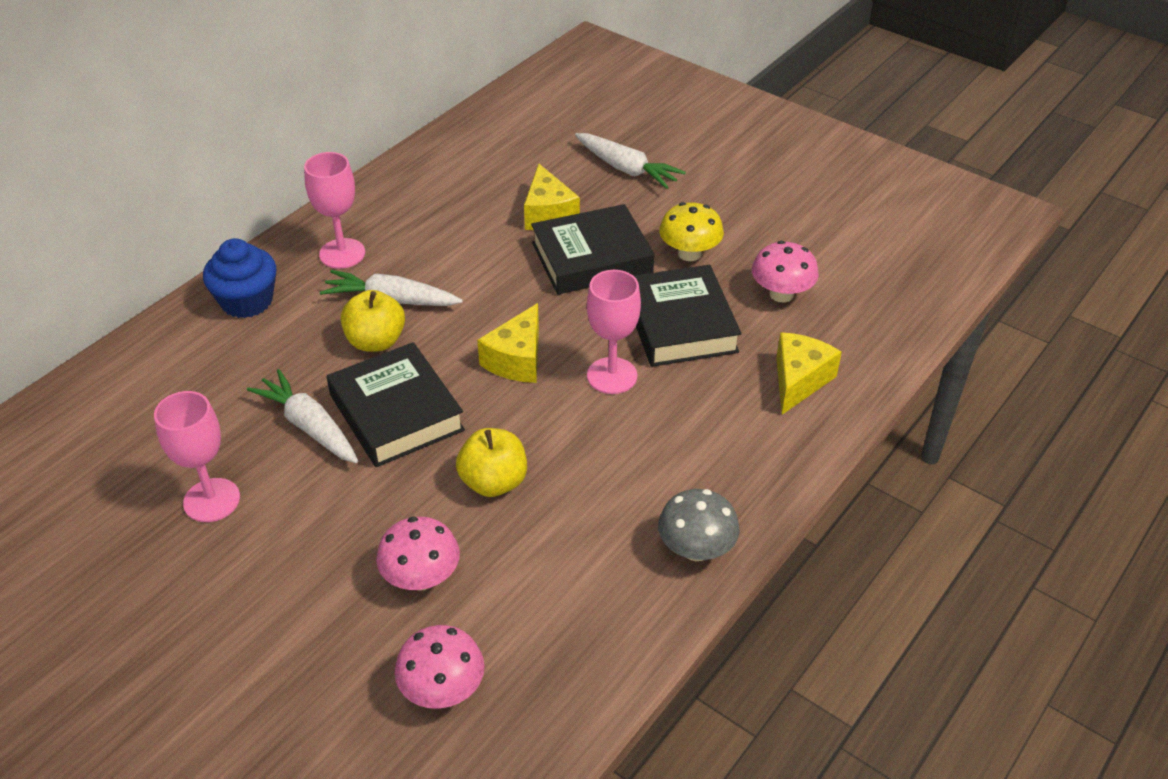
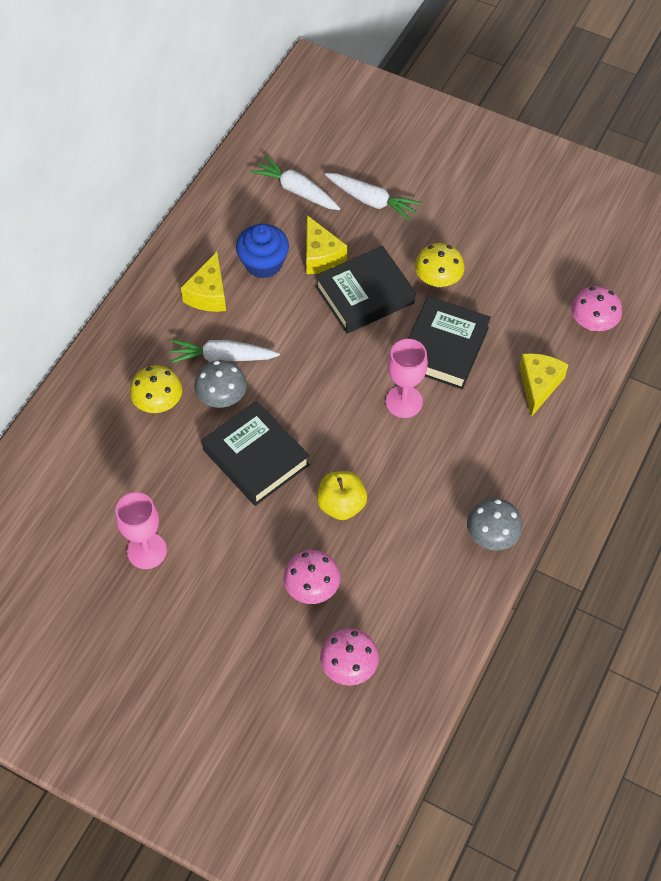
camera: 10 degrees left, 15 degrees up
(247, 301) = (112, 374): blue cupcake -> blue cupcake (263, 263)
(293, 337) = (158, 402): none -> yellow mushroom
(309, 426) = (196, 479): white carrot -> white carrot (296, 190)
(342, 253) = (171, 318): pink goblet -> none
(376, 341) = (222, 397): yellow apple -> grey mushroom
(517, 359) = (331, 398): yellow cheese -> yellow cheese (209, 294)
(680, 324) = (444, 347): black book -> black book turned 45 degrees clockwise
(781, 294) = (513, 308): pink mushroom -> pink mushroom (592, 323)

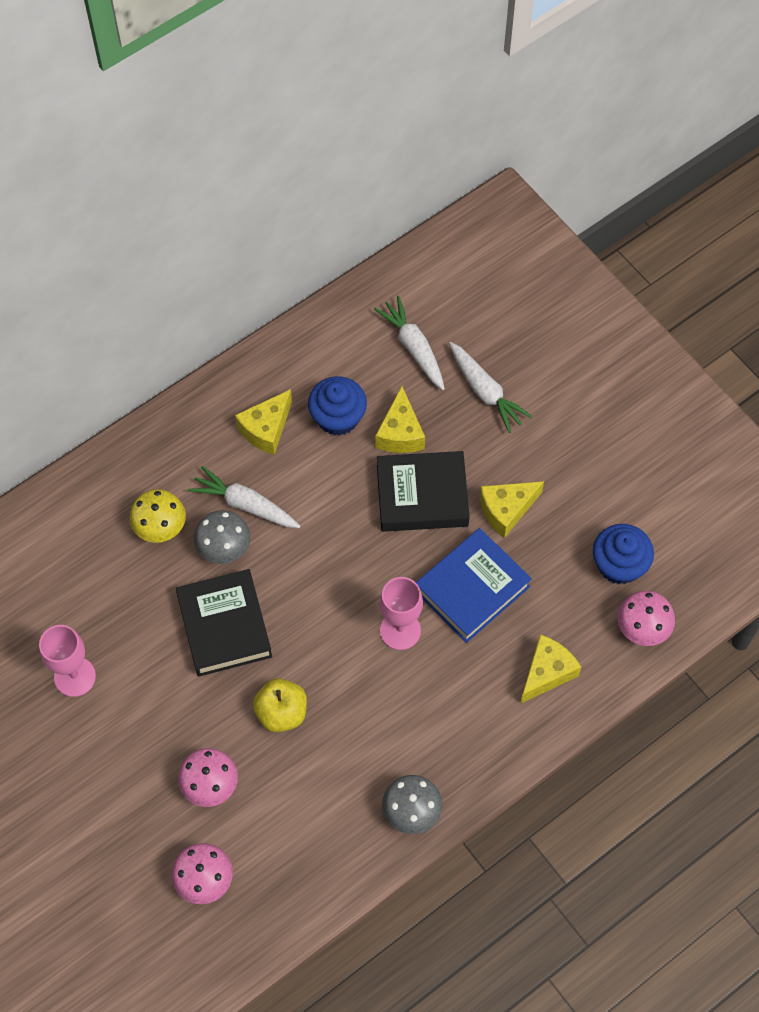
camera: 25 degrees right, 5 degrees up
(438, 280) = (506, 510): yellow mushroom -> yellow cheese
(444, 347) = (472, 589): black book -> blue book
(548, 285) = (619, 564): none -> blue cupcake

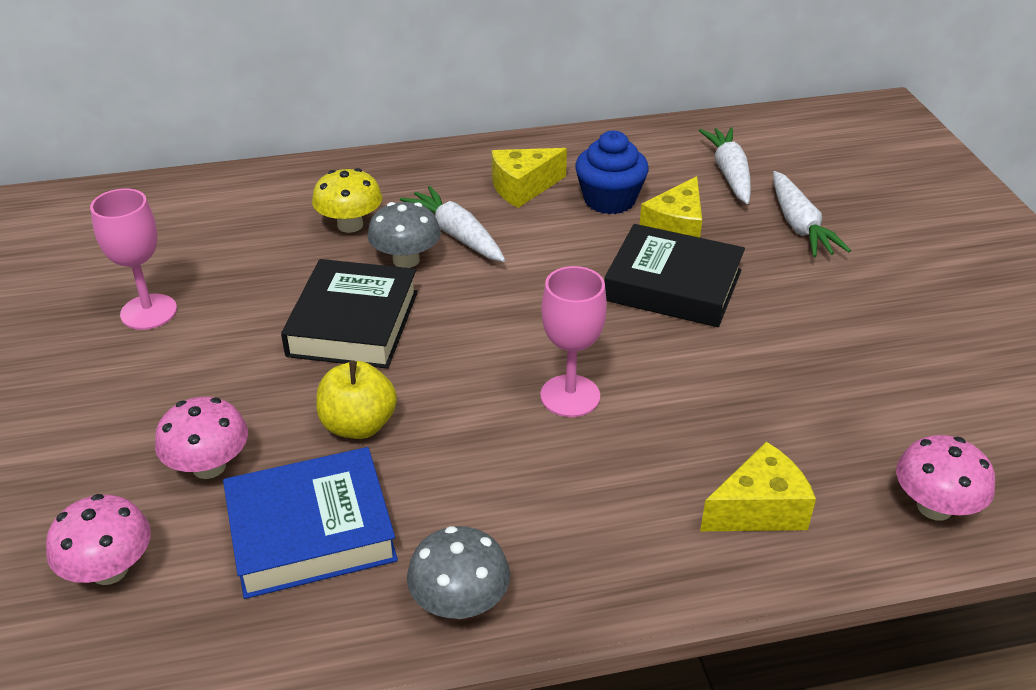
camera: 25 degrees right, 25 degrees down
(472, 589) = (692, 386): blue book -> blue book (311, 531)
(506, 510) = (778, 328): yellow cheese -> none
(619, 564) = (920, 426): blue cupcake -> none

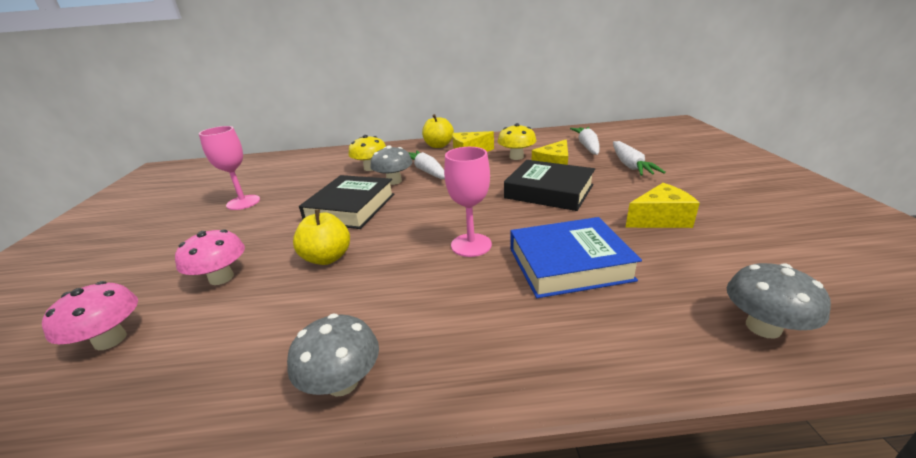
camera: 10 degrees right, 10 degrees down
(311, 531) = (260, 321): blue book -> blue book (569, 264)
(460, 164) = (438, 145): none -> yellow apple
(609, 200) = (516, 157): blue cupcake -> yellow mushroom
(758, 509) = (605, 321): yellow cheese -> yellow cheese (659, 219)
(934, 507) = (763, 327): pink mushroom -> grey mushroom

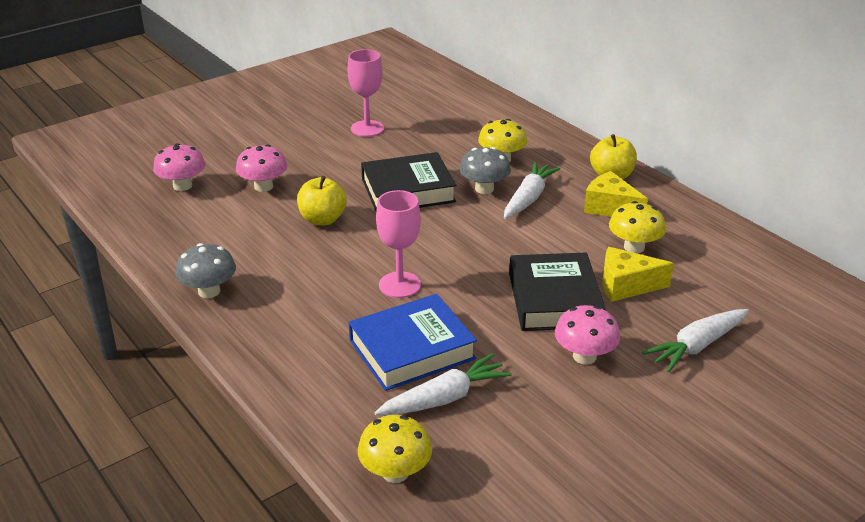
camera: 55 degrees right, 5 degrees up
(569, 264) = (412, 349): blue book -> blue book turned 75 degrees counterclockwise
(587, 146) = (735, 295): white carrot -> white carrot (444, 398)
(621, 198) = (584, 356): none -> pink mushroom
(659, 219) = (551, 392): yellow cheese -> none
(763, 327) = (395, 472): grey mushroom -> yellow mushroom

